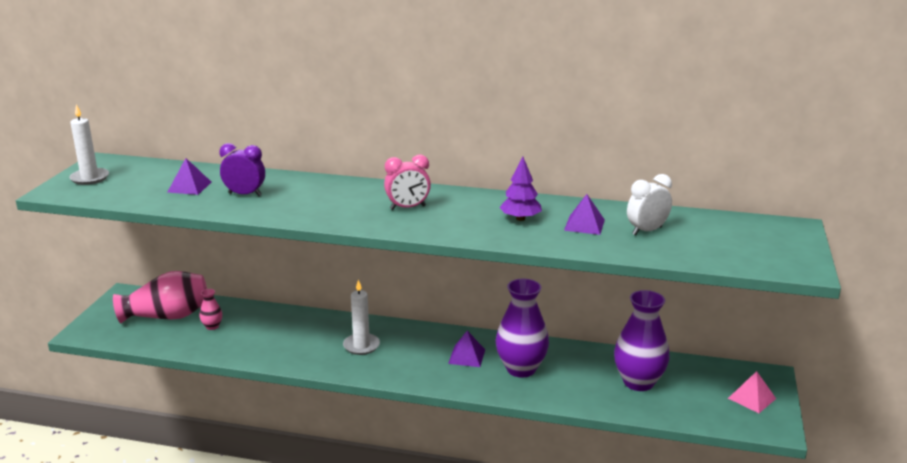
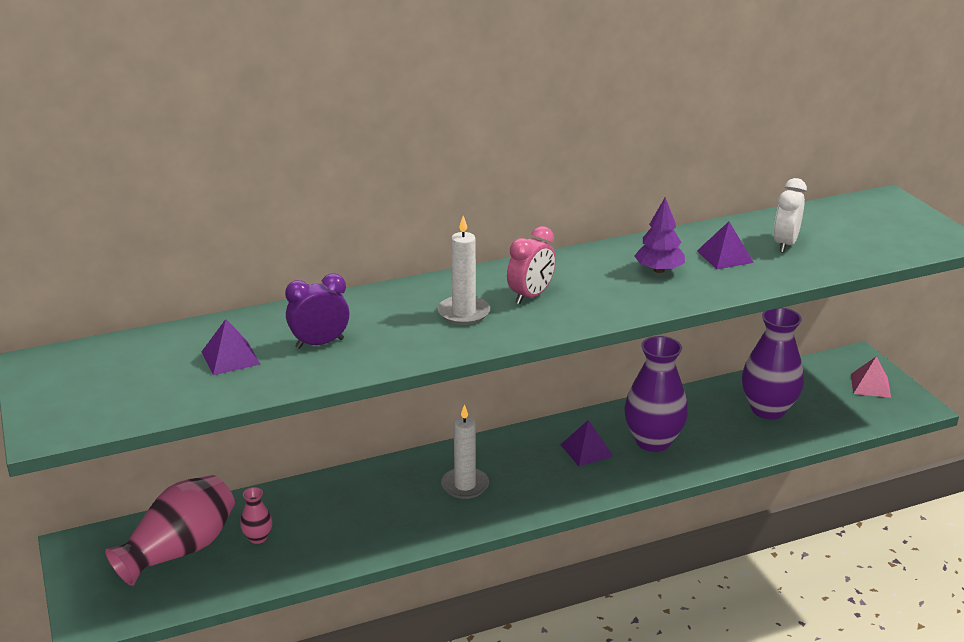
camera: 35 degrees left, 5 degrees up
(90, 178) = (65, 393): white candle -> white candle (464, 313)

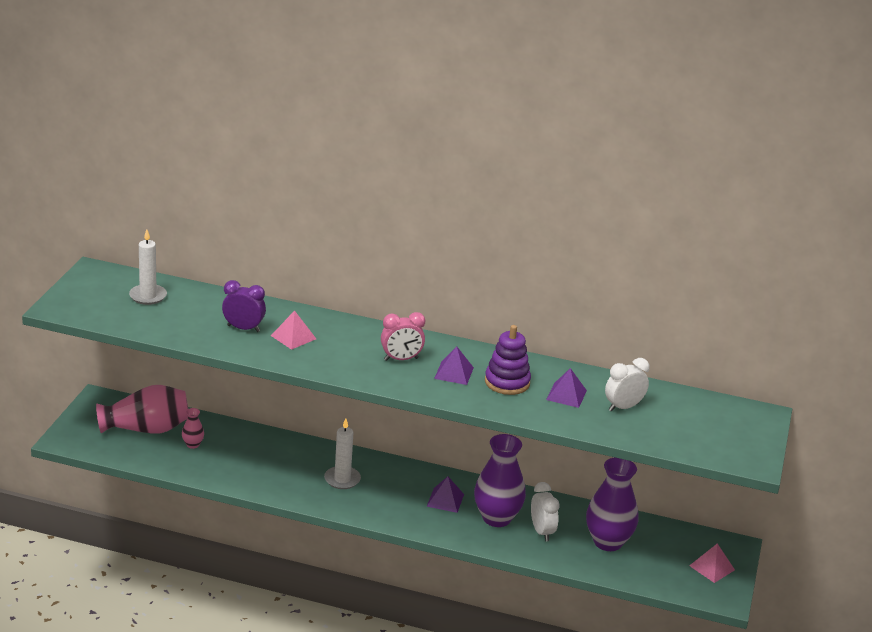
camera: 35 degrees right, 0 degrees up
(230, 358) = (188, 313): purple pyramid -> purple pyramid (454, 373)
(388, 326) = (293, 337): none -> pink pyramid
(464, 313) = (346, 350): white candle -> white candle (148, 296)
(659, 270) = (507, 382): purple tree -> purple stacking toy
(706, 432) = (542, 532): none -> white clock

